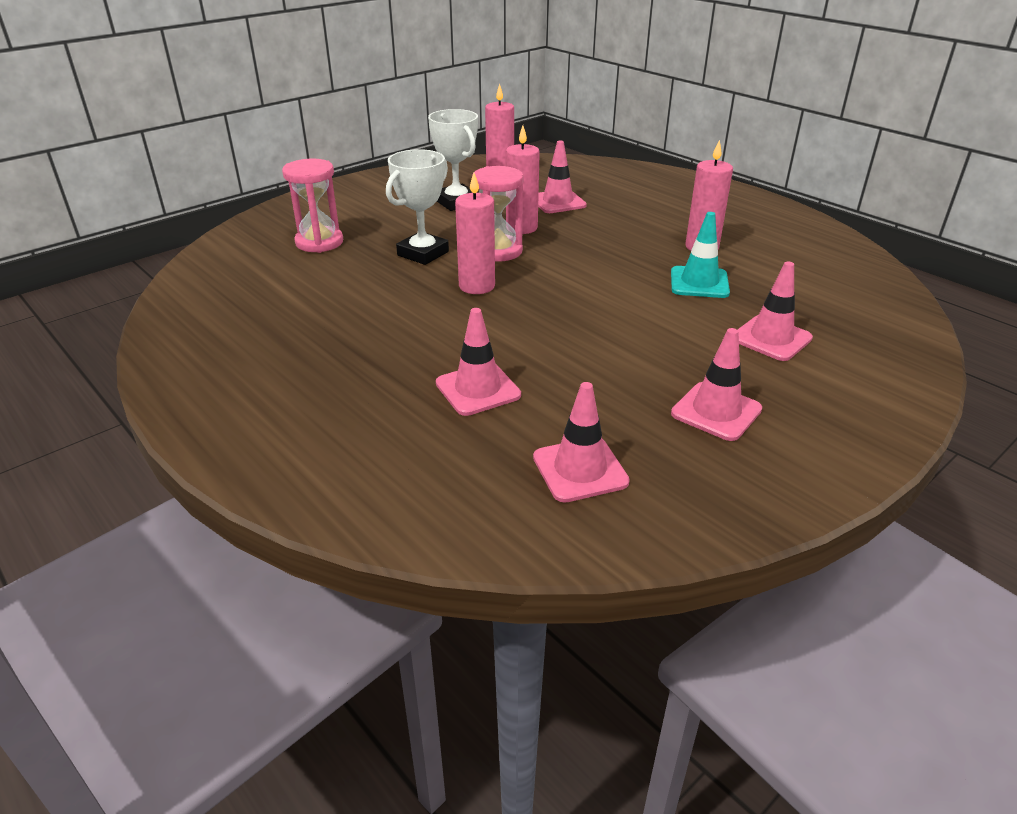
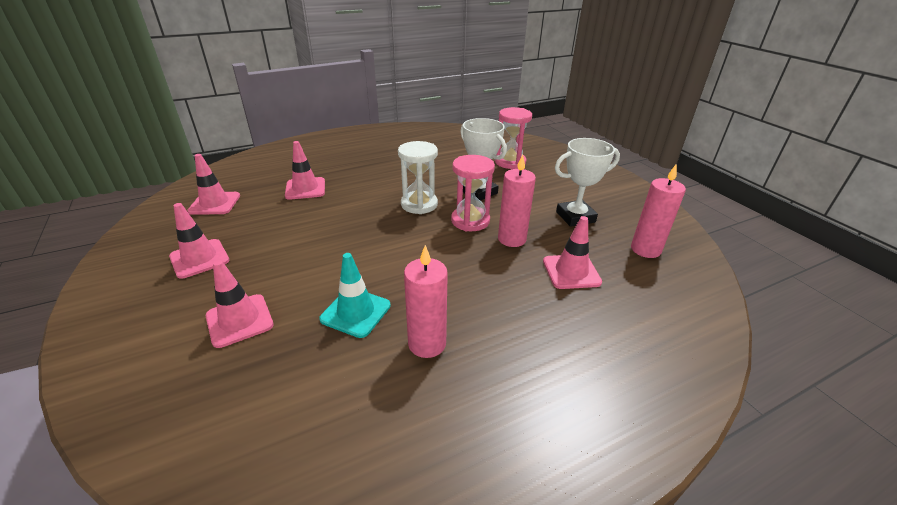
camera: 105 degrees right, 0 degrees up
(477, 286) = (419, 204): pink candle -> white hourglass

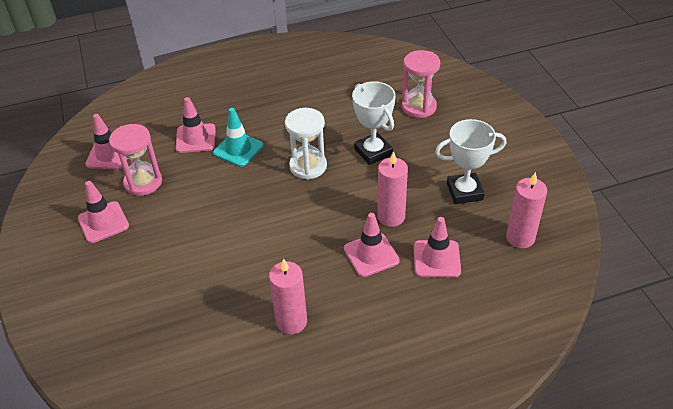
camera: 10 degrees right, 10 degrees up
(239, 320) = (142, 288): pink traffic cone -> pink traffic cone (371, 255)
(356, 312) = (236, 288): turquoise traffic cone -> turquoise traffic cone (238, 149)
(470, 221) = (355, 191): pink hourglass -> pink hourglass (143, 182)

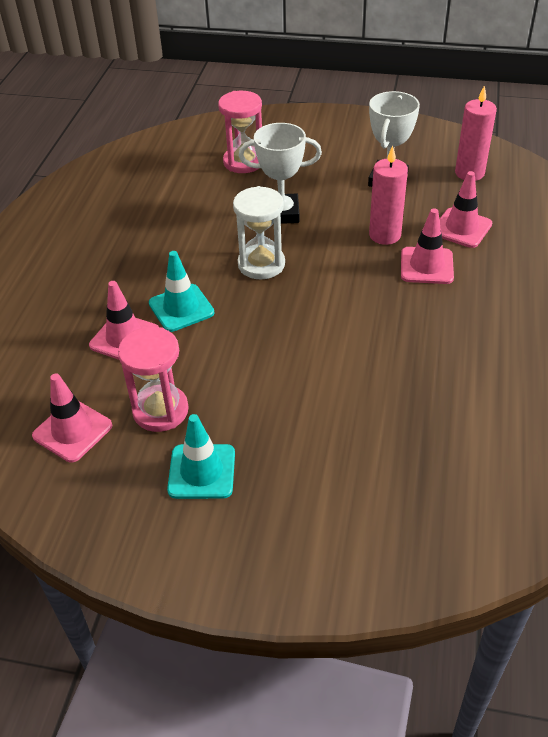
camera: 60 degrees left, 0 degrees up
(103, 222) = (202, 471): pink traffic cone -> turquoise traffic cone
(291, 321) = (481, 351): pink candle -> none

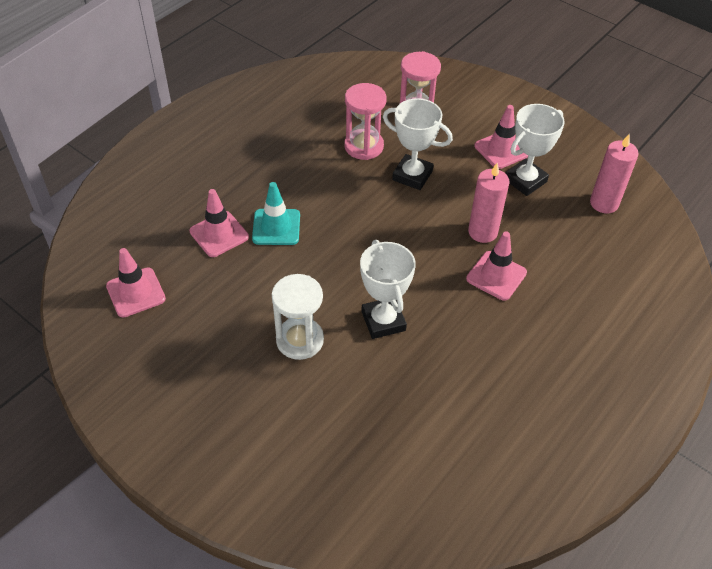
camera: 25 degrees right, 5 degrees up
(160, 410) = (204, 305): pink hourglass -> pink hourglass (364, 146)
(202, 471) = (200, 367): turquoise traffic cone -> none
(261, 264) = (363, 215): white hourglass -> white hourglass (300, 340)
(355, 347) = (383, 321): none -> white trophy
(461, 228) = (554, 253): pink traffic cone -> pink traffic cone (501, 150)

